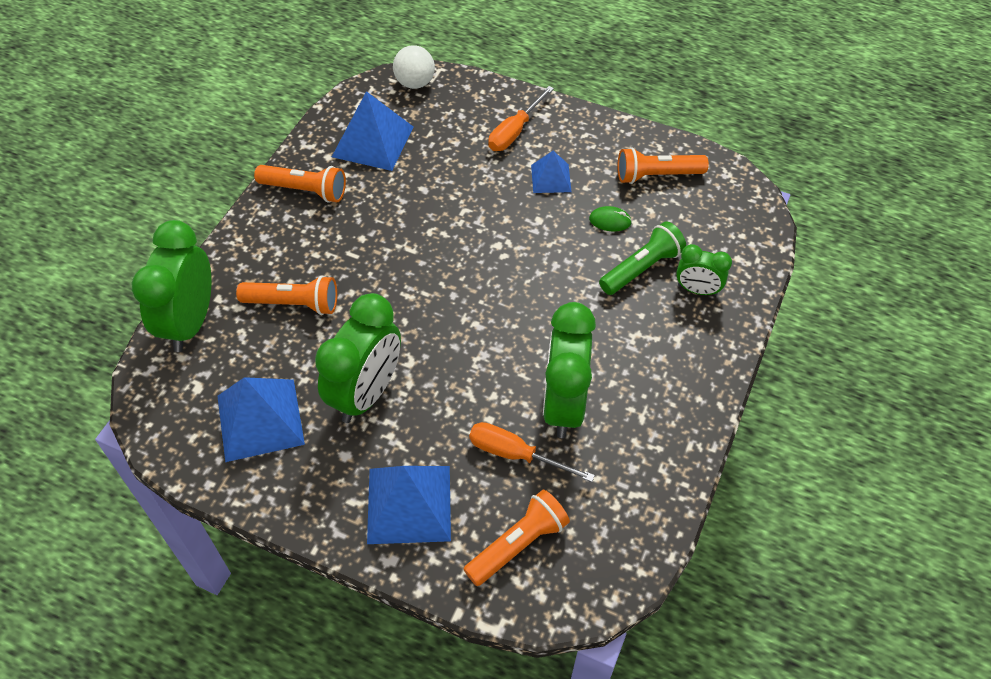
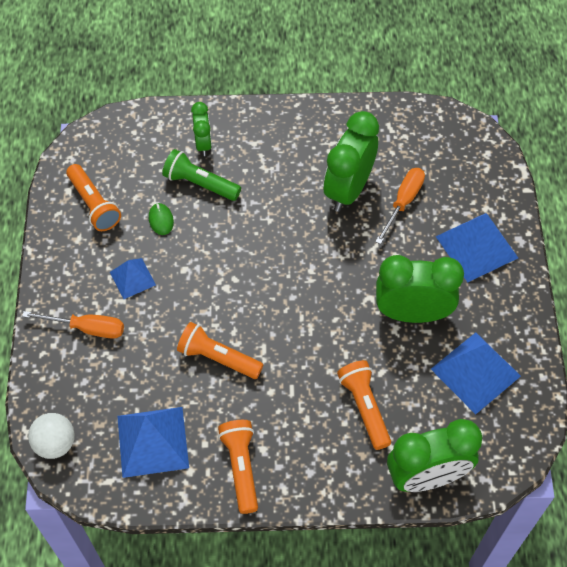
camera: 115 degrees left, 5 degrees up
(515, 454) = (403, 202): orange screwdriver -> orange screwdriver turned 150 degrees counterclockwise
(518, 544) = (464, 176): orange flashlight -> orange flashlight (218, 358)
(563, 404) = (348, 189): green clock -> green clock turned 135 degrees clockwise

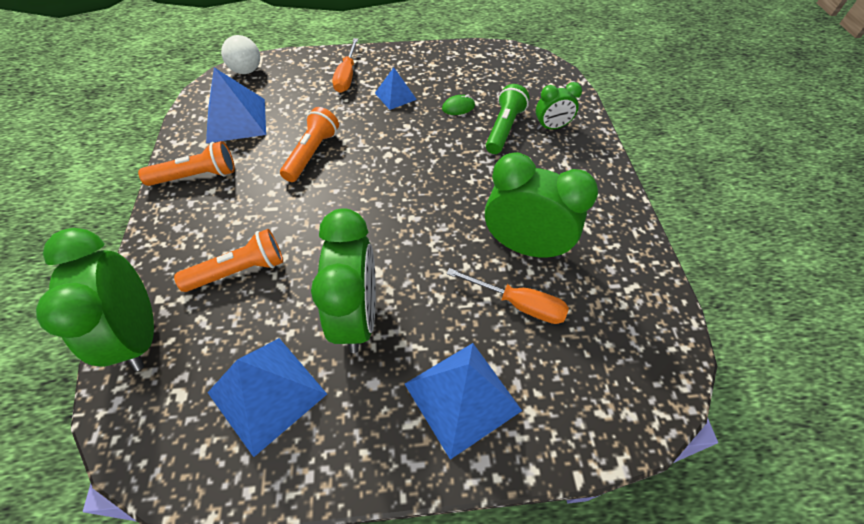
camera: 85 degrees right, 5 degrees down
(94, 205) = (467, 69): orange flashlight -> none

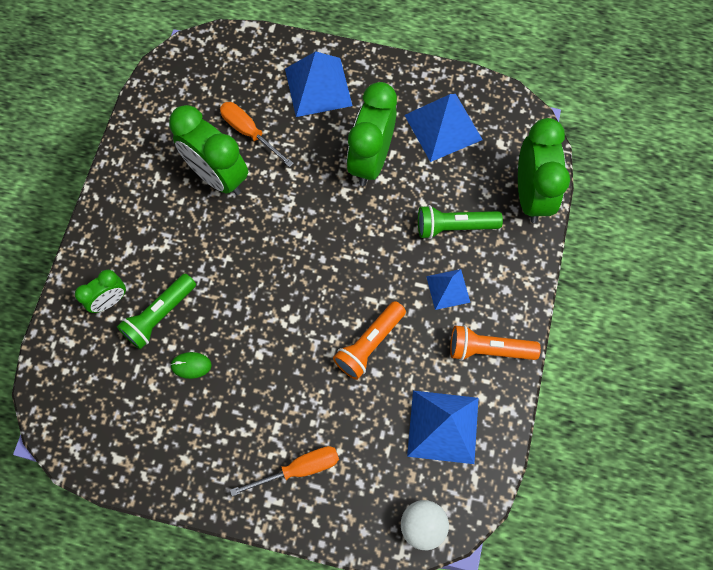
camera: 160 degrees left, 15 degrees up
(239, 271) = (454, 226): orange flashlight -> green flashlight
(347, 76) = (299, 469): orange screwdriver -> orange screwdriver turned 45 degrees clockwise
(395, 96) = (253, 410): blue pyramid -> blue pyramid (448, 289)
(551, 127) = (110, 301): green clock -> green clock turned 135 degrees clockwise

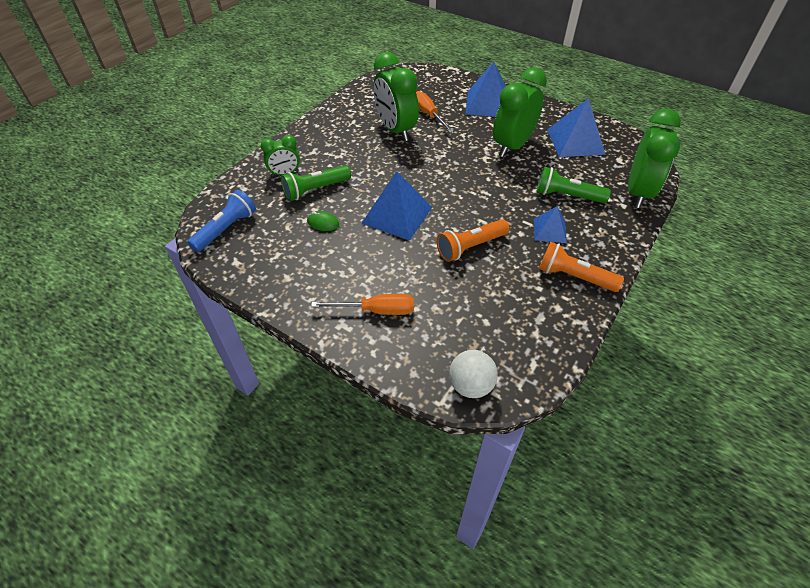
camera: 20 degrees right, 20 degrees down
(81, 415) = (226, 229): none -> blue flashlight
(443, 427) = (515, 318): blue pyramid -> blue pyramid (397, 215)

